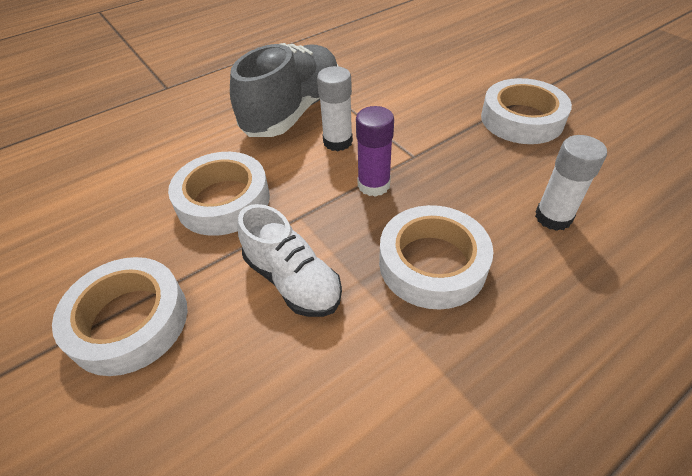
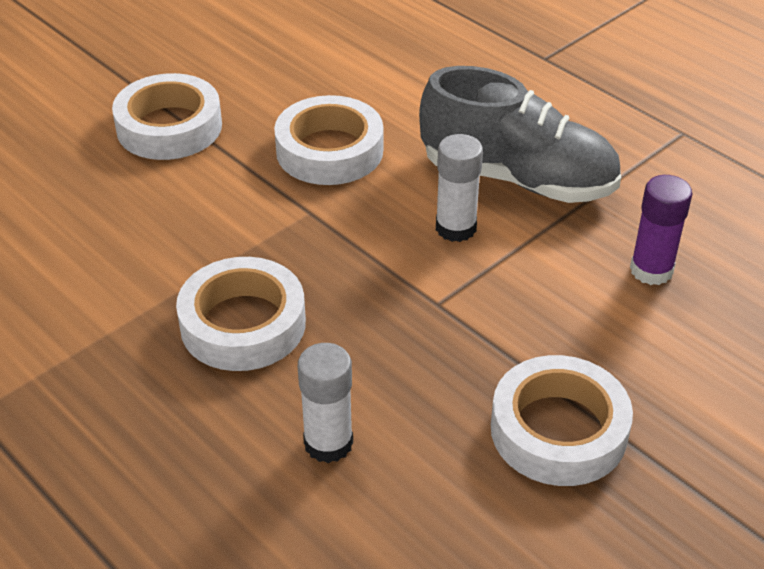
camera: 80 degrees right, 5 degrees down
(292, 280) = (217, 219): white shoe -> none
(373, 185) = (371, 268): purple glue stick -> purple glue stick (651, 270)

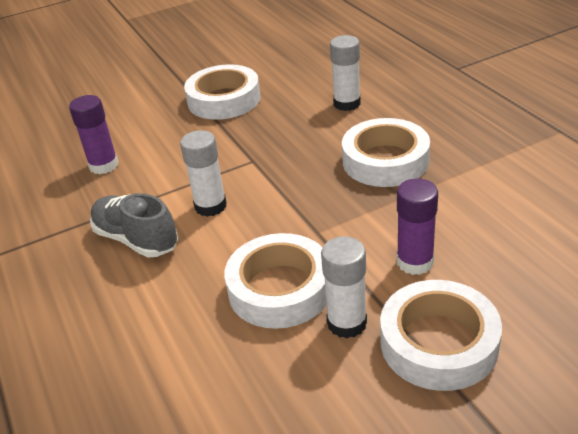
camera: 160 degrees left, 5 degrees down
(194, 192) = (415, 262): none -> purple glue stick
(255, 131) = (347, 323): none -> white glue stick
(517, 179) = (136, 239): grey shoe -> grey shoe, size x0.64

